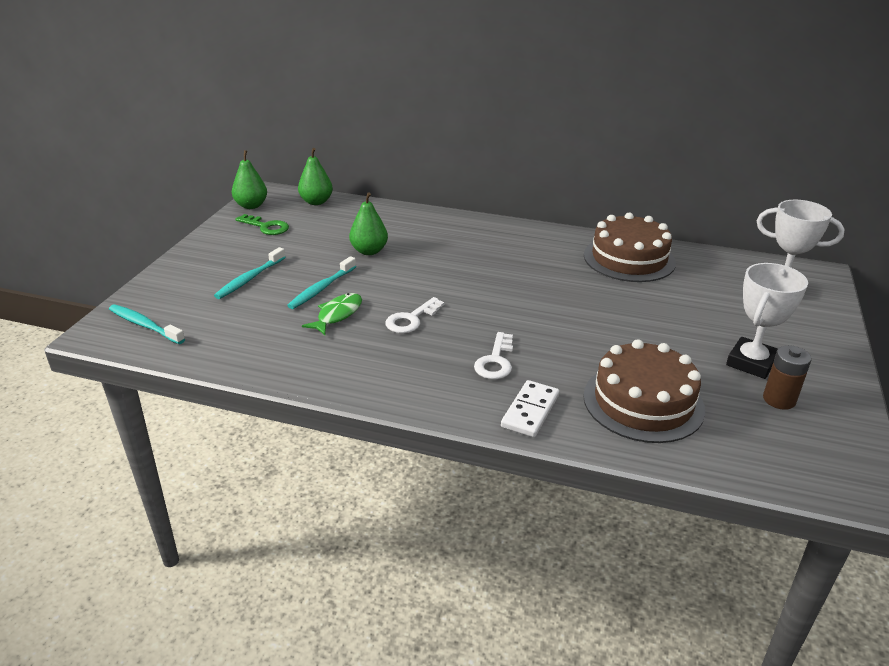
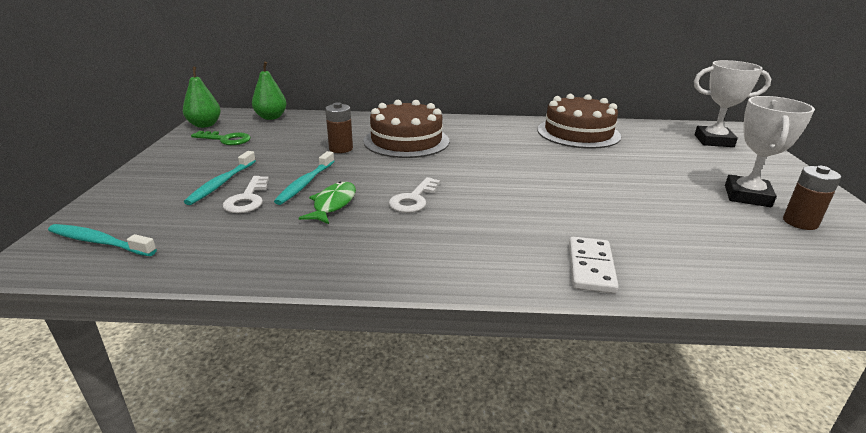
camera: 15 degrees left, 5 degrees down
(369, 251) = (341, 149): green pear -> brown battery
(495, 361) = (522, 225): white key -> white key (247, 199)
(643, 402) = (689, 242): brown cake -> brown cake (406, 141)

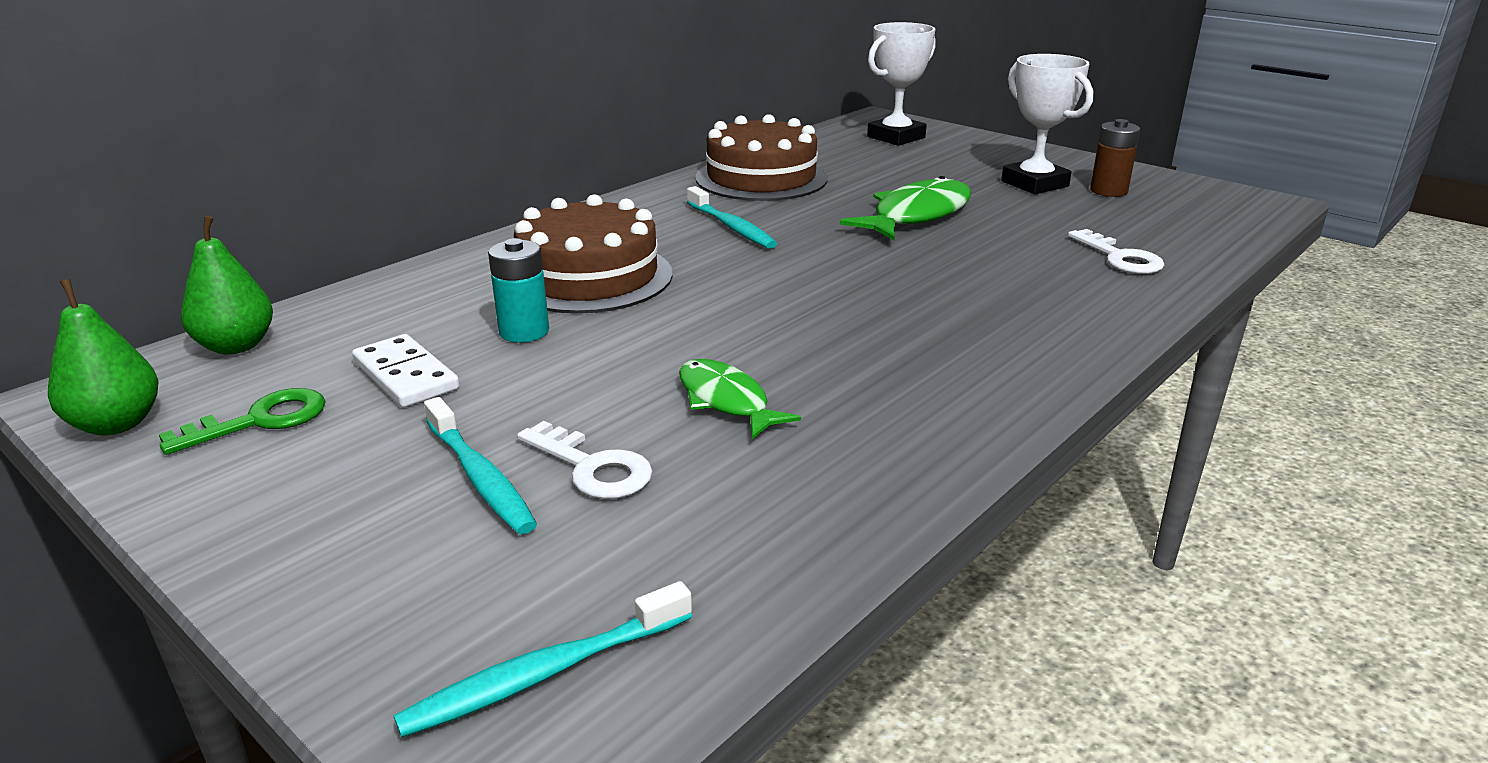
camera: 50 degrees left, 0 degrees up
(305, 183) = (613, 400): turquoise toothbrush -> turquoise toothbrush (731, 227)
(341, 149) = (524, 332): brown battery -> turquoise battery
(413, 199) = (797, 340): white key -> white key (1120, 258)
(591, 267) = (1090, 309): white domino -> white domino (406, 375)
(616, 179) = (916, 215): none -> green fish

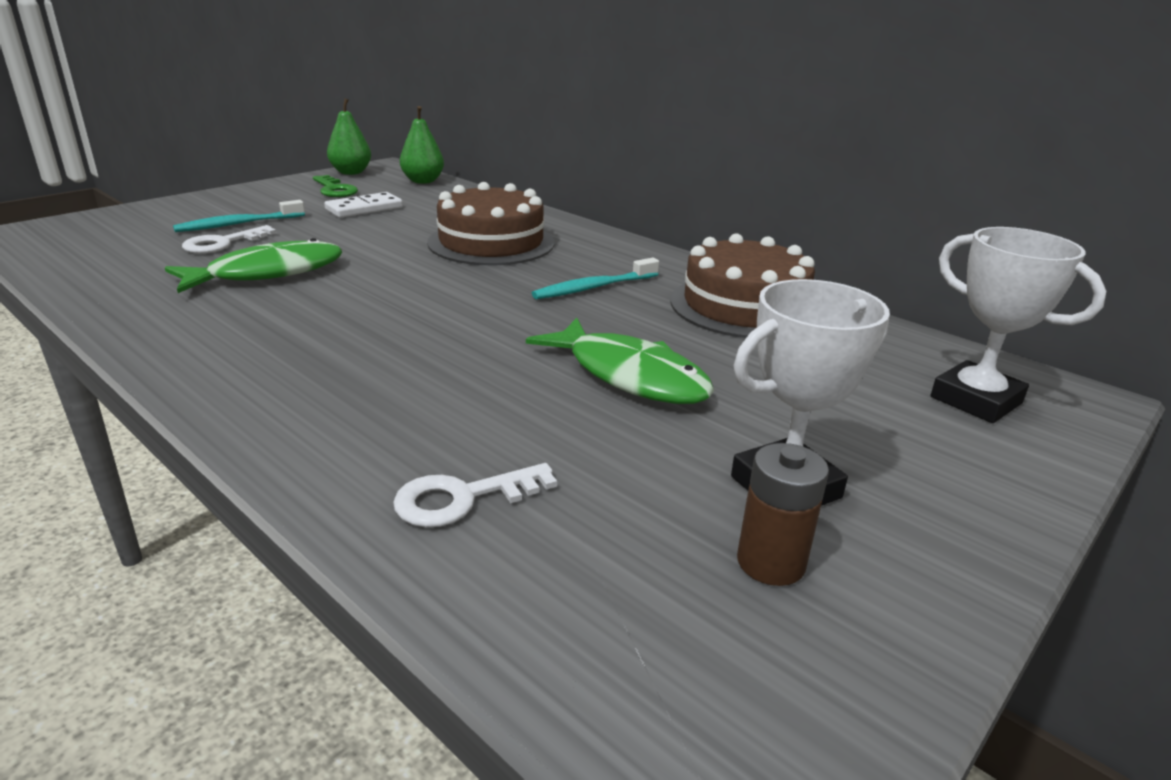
camera: 90 degrees right, 0 degrees up
(524, 332) = (406, 229): turquoise battery -> none
(545, 673) = (68, 236): turquoise toothbrush -> none
(726, 401) = (268, 273): green fish -> green fish, size x1.57

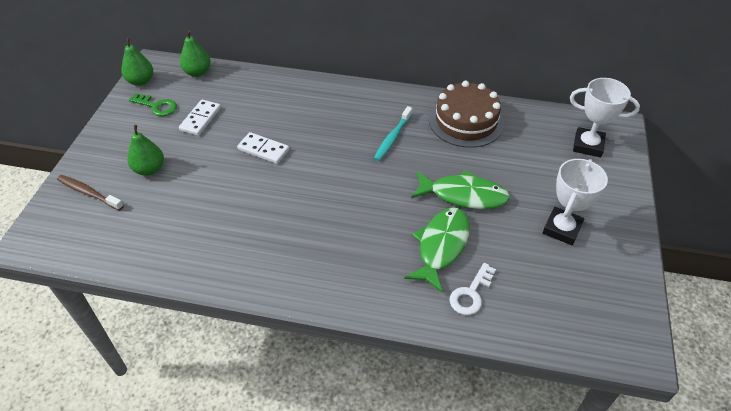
camera: 30 degrees left, 20 degrees up
(145, 221) = (89, 193): none -> brown toothbrush
(222, 243) = (167, 191): white key -> none
(238, 224) = (149, 169): turquoise toothbrush -> green pear
(268, 273) = (228, 204): green fish -> green fish (441, 246)
(395, 247) = (263, 150): none -> white domino
(491, 243) = (306, 121): brown cake -> none
(770, 562) = (582, 266): brown battery -> none

